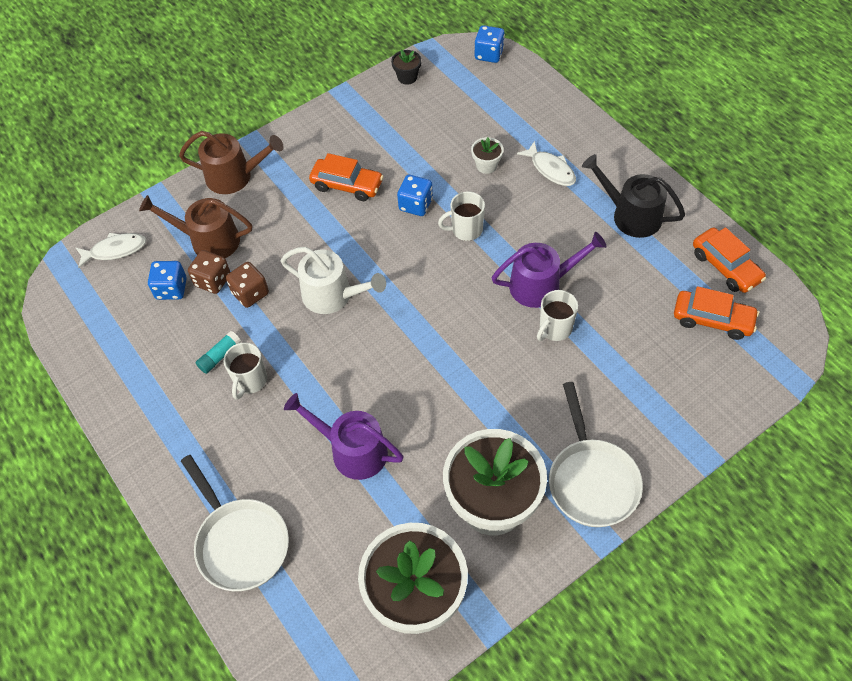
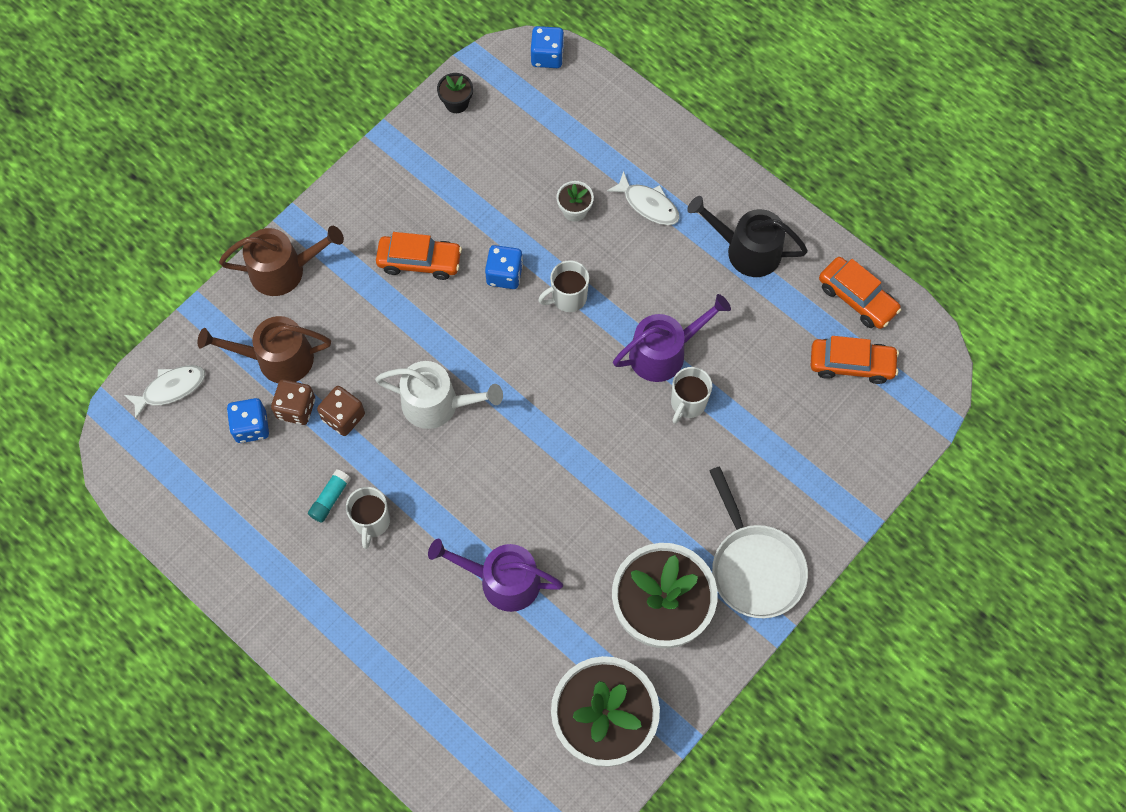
camera: 15 degrees left, 10 degrees up
(240, 542) = (409, 701): white pan -> none

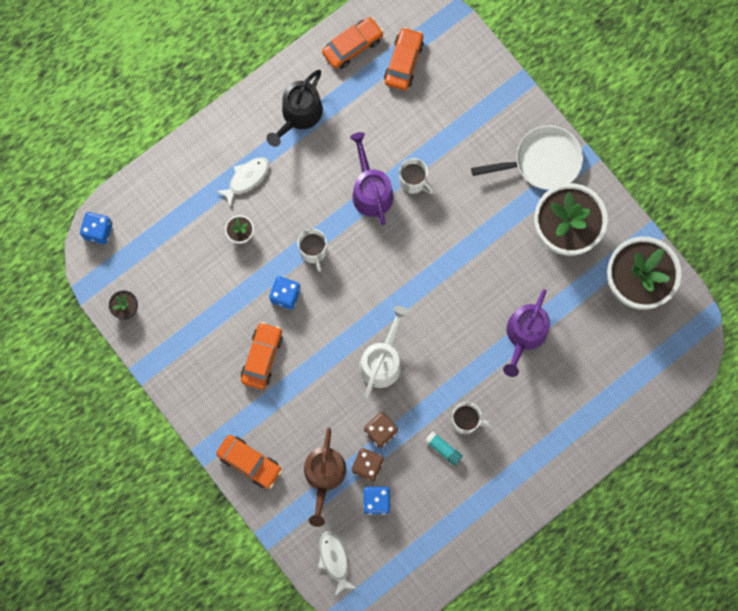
camera: 80 degrees left, 10 degrees up
(284, 270) = (249, 462): brown watering can -> orange car

